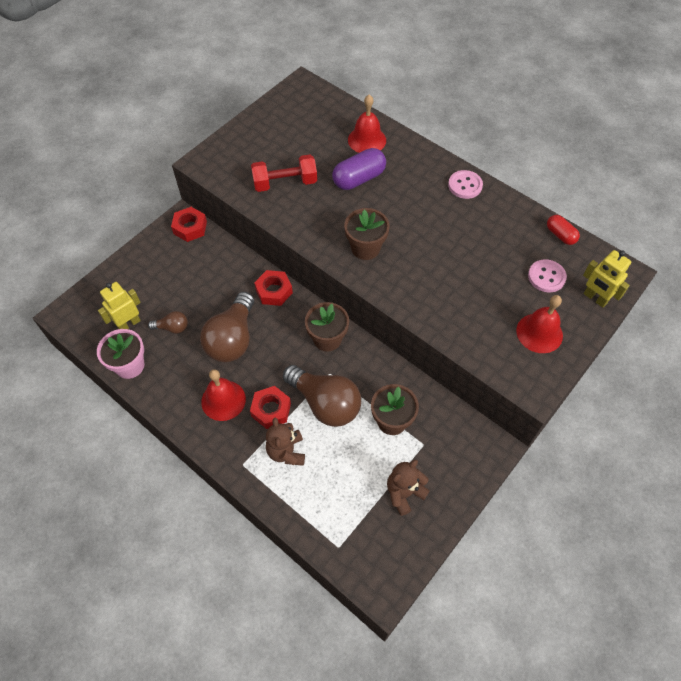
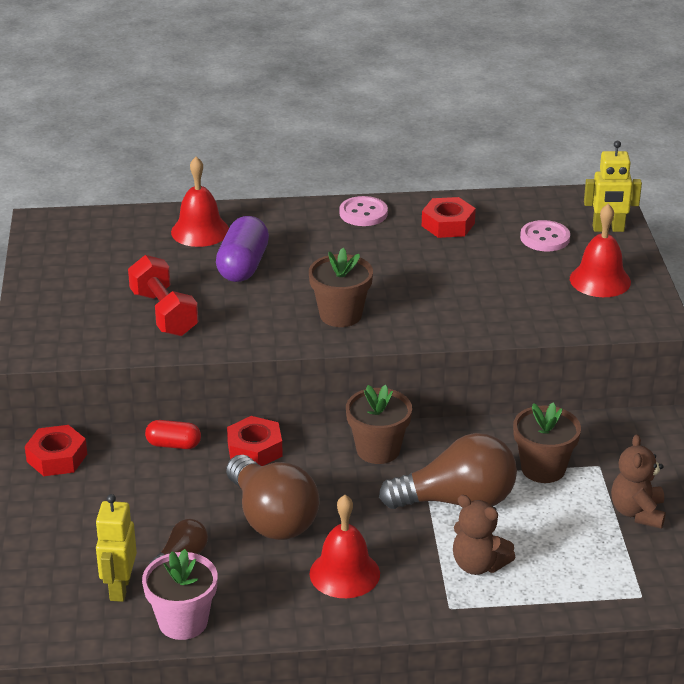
camera: 45 degrees left, 25 degrees down
(271, 410) = (409, 545): red nut -> red nut (448, 224)
(285, 183) = (164, 313): red dumbbell -> red dumbbell turned 60 degrees counterclockwise
(560, 235) = (510, 202): red capsule -> red capsule (173, 445)

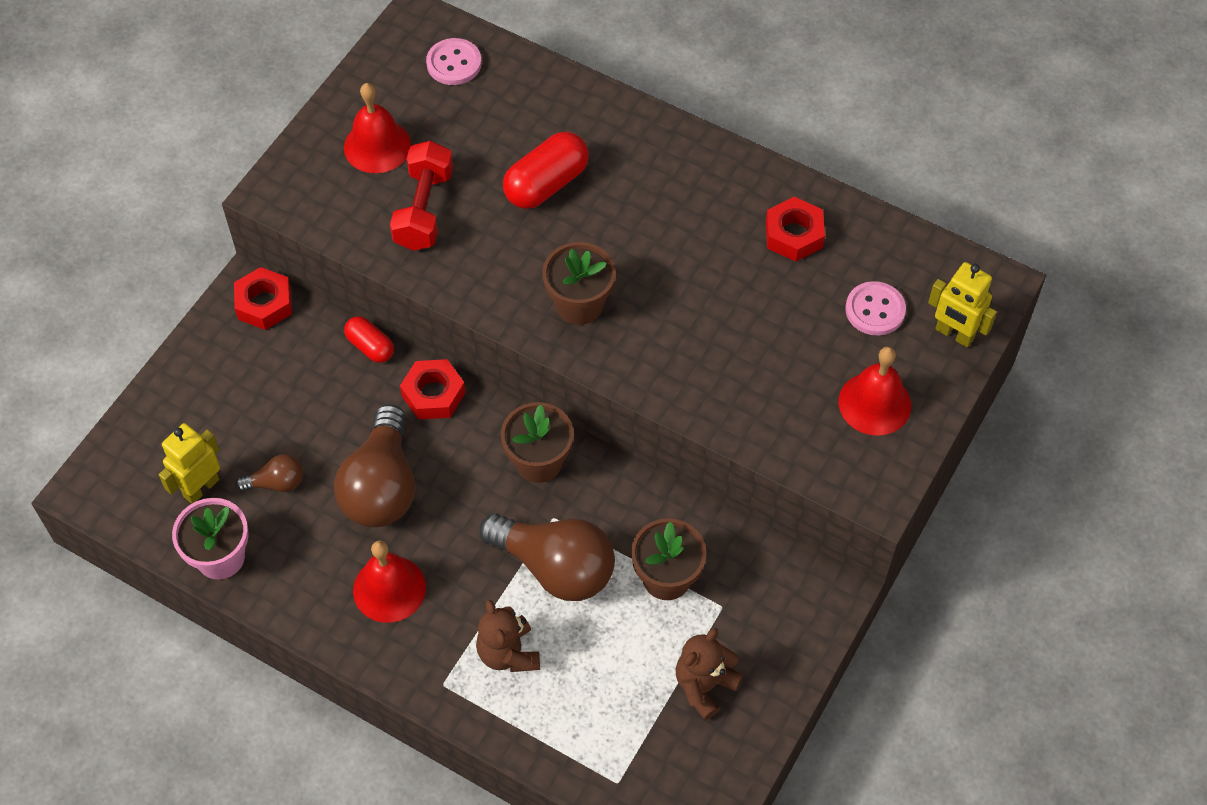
camera: 35 degrees right, 25 degrees up
(200, 231) = (547, 111): red bell -> red bell (377, 146)
(243, 266) = (546, 184): purple capsule -> red capsule
(363, 213) = (724, 171): pink button -> pink button (454, 63)

